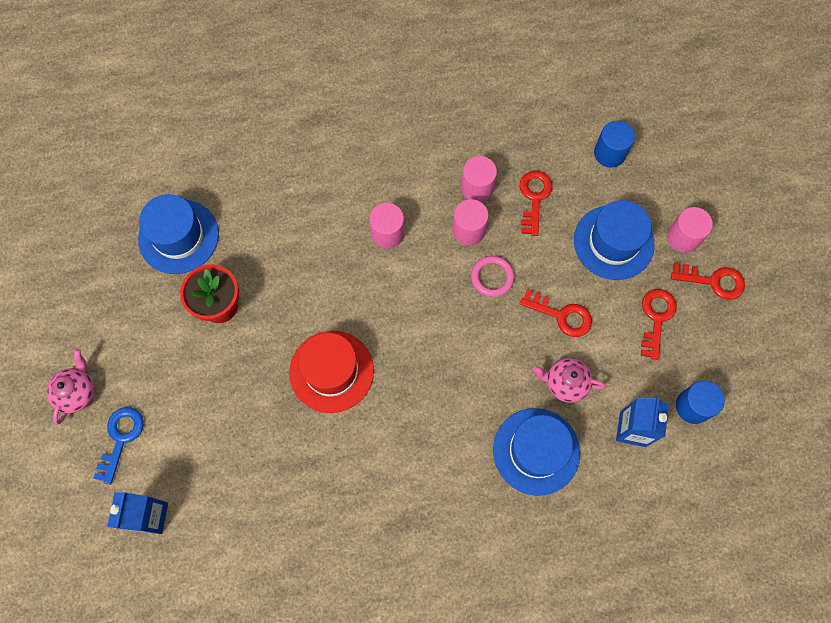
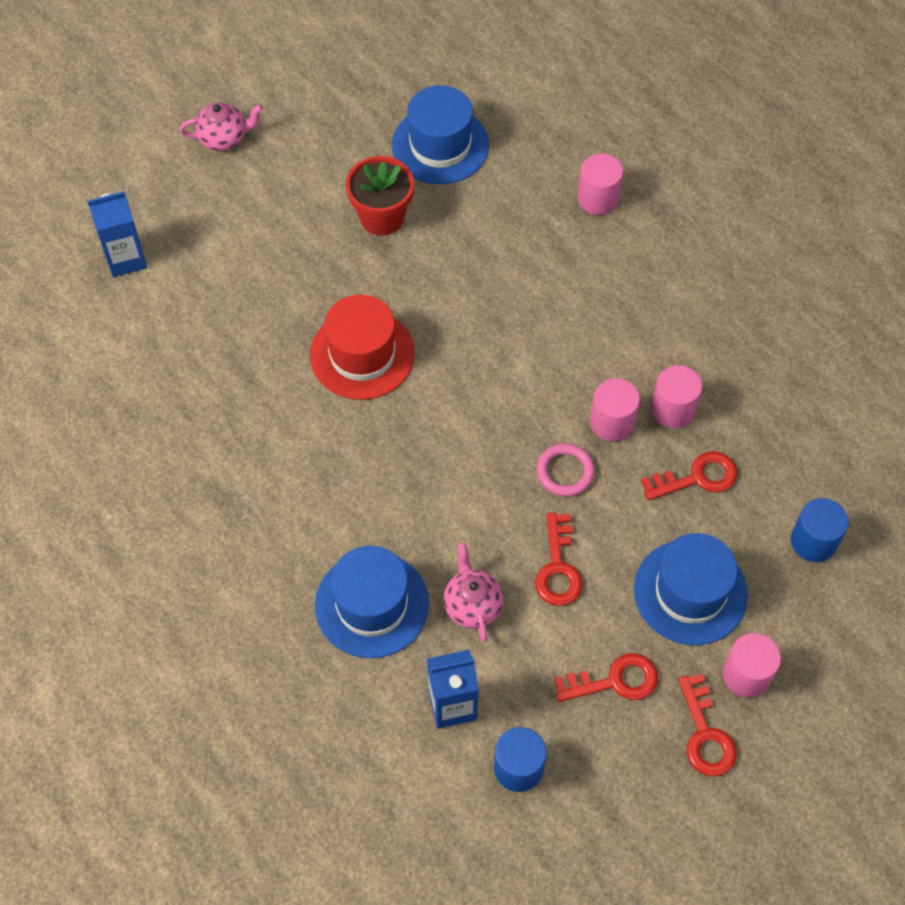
camera: 65 degrees right, 10 degrees down
(121, 439) = (194, 197): blue key -> none
(387, 233) = (558, 340): pink cylinder -> pink cylinder (598, 199)

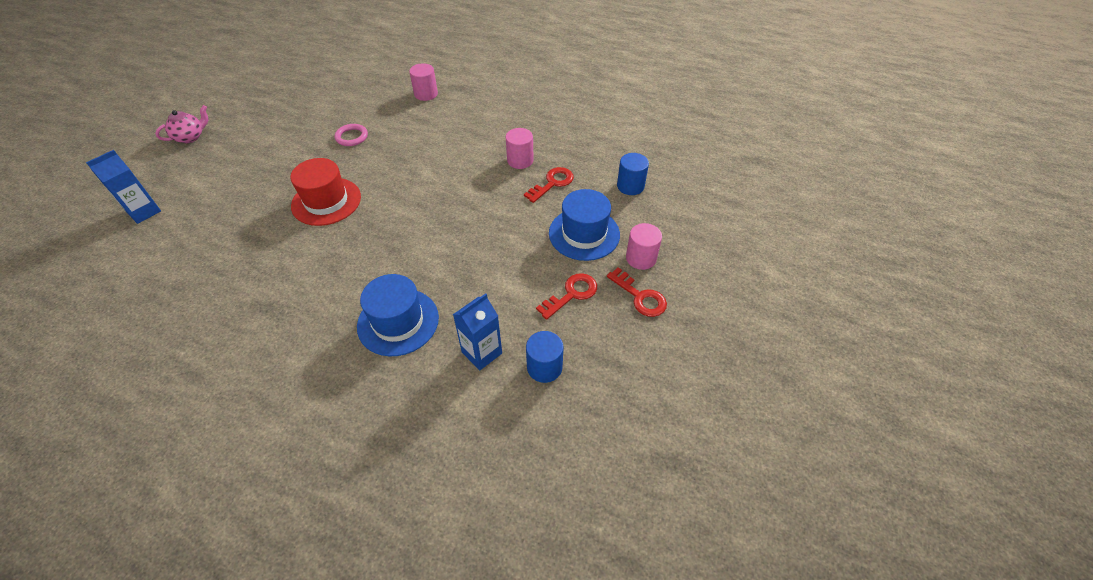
camera: 30 degrees left, 10 degrees down
(382, 217) = (307, 139): red flower pot -> none
(440, 145) = (326, 100): blue hat -> none
(472, 605) = (463, 294): pink teapot -> none
(558, 567) = (503, 254): red key -> none
(565, 472) = (479, 208): pink ring -> pink ring (352, 137)
(612, 422) = (491, 178): pink cylinder -> none

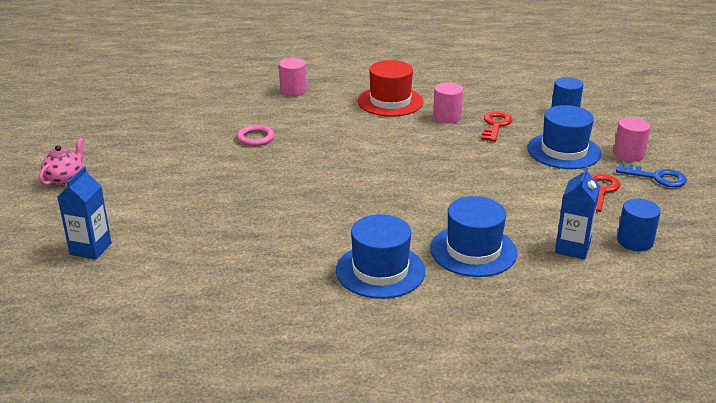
camera: 25 degrees left, 20 degrees down
(308, 314) = (380, 271): none -> blue hat
(326, 201) = (291, 190): red hat -> red hat (390, 101)
(640, 296) = (656, 177): red key -> blue key

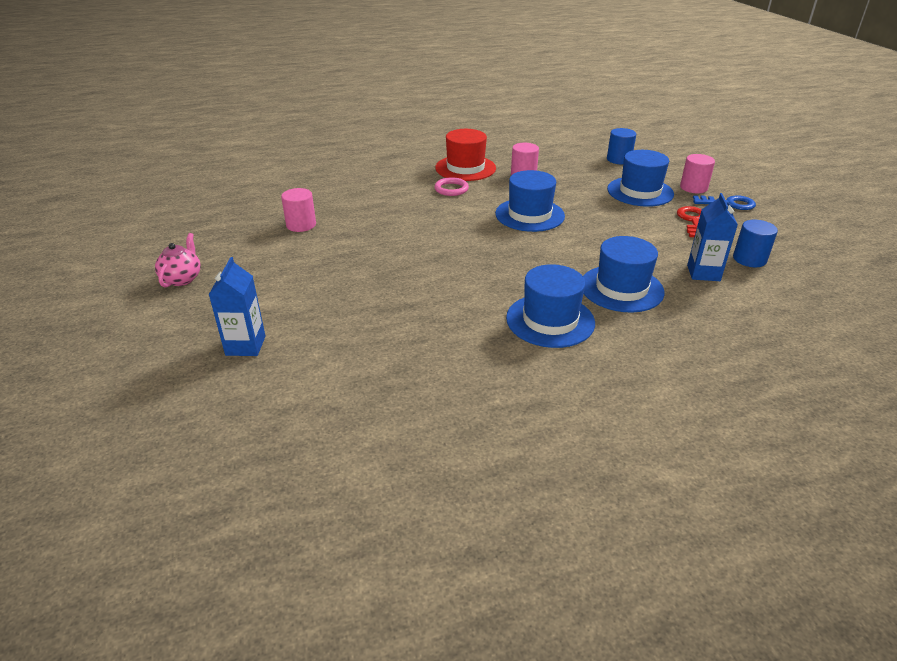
camera: 15 degrees left, 5 degrees up
(255, 138) = (359, 214): pink ring -> pink ring (451, 189)
(293, 91) = (371, 168): pink cylinder -> pink cylinder (301, 225)
(427, 161) = (529, 215): none -> blue hat
(495, 125) = (569, 177): red key -> none

